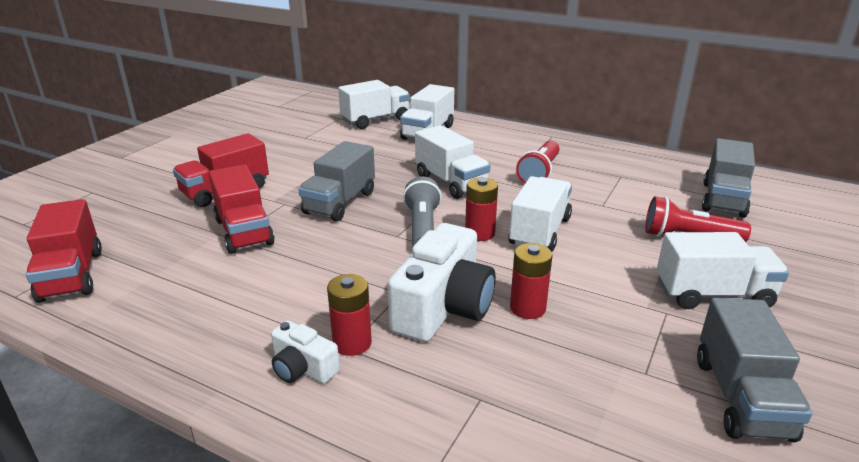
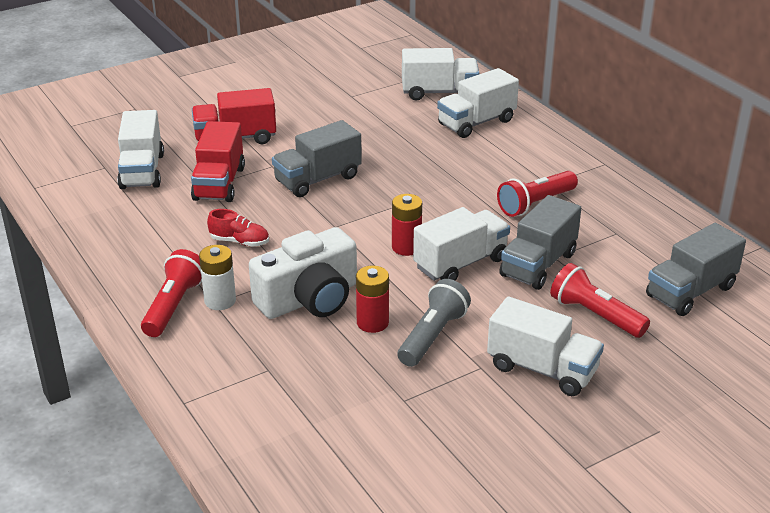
camera: 30 degrees right, 5 degrees up
(71, 275) = (77, 182): red truck -> none
(303, 368) = (174, 305): white camera -> red flashlight
(316, 277) = (239, 241): none -> red shoe
(352, 343) = (220, 301): red battery -> white battery
(422, 227) = (363, 226): grey flashlight -> grey flashlight (432, 336)
(451, 182) = (436, 188): white truck -> white truck (142, 171)
(741, 398) = (452, 443): grey truck -> grey truck (538, 265)

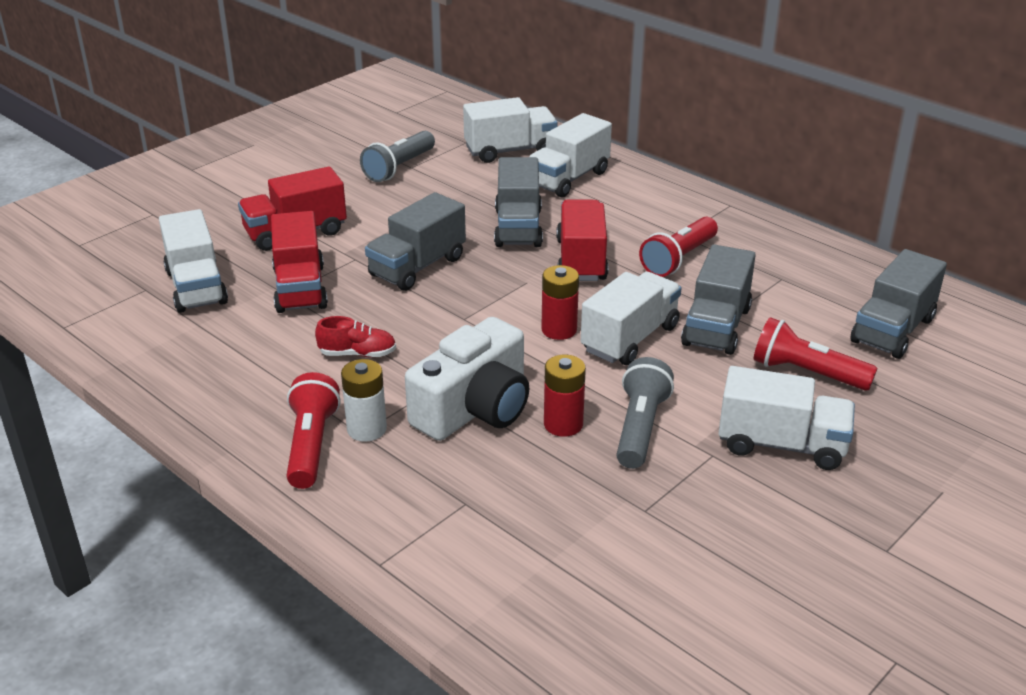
camera: 15 degrees left, 0 degrees up
(341, 95) = (399, 168): none -> grey flashlight
(414, 158) = (518, 228): none -> grey truck
(453, 193) = (581, 260): none -> red truck

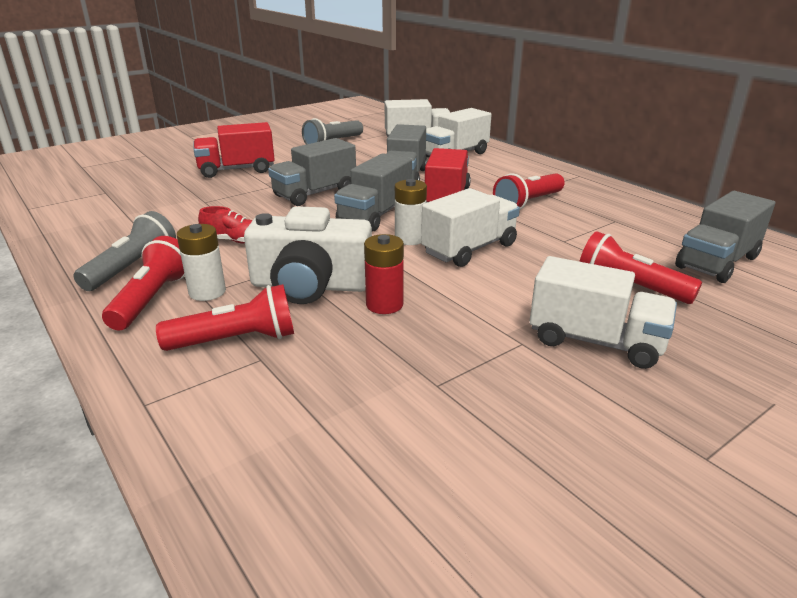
camera: 10 degrees right, 5 degrees down
(196, 287) = (142, 193): white truck -> none
(300, 288) = (218, 199): red truck -> none
(431, 485) = (236, 340): none -> red flashlight
(475, 408) = (310, 286): white camera -> white camera turned 45 degrees clockwise
(559, 330) = (410, 239): red battery -> white battery
(640, 427) = (456, 314): grey flashlight -> grey flashlight (132, 267)
(716, 326) = (550, 247): grey truck -> grey truck (375, 215)

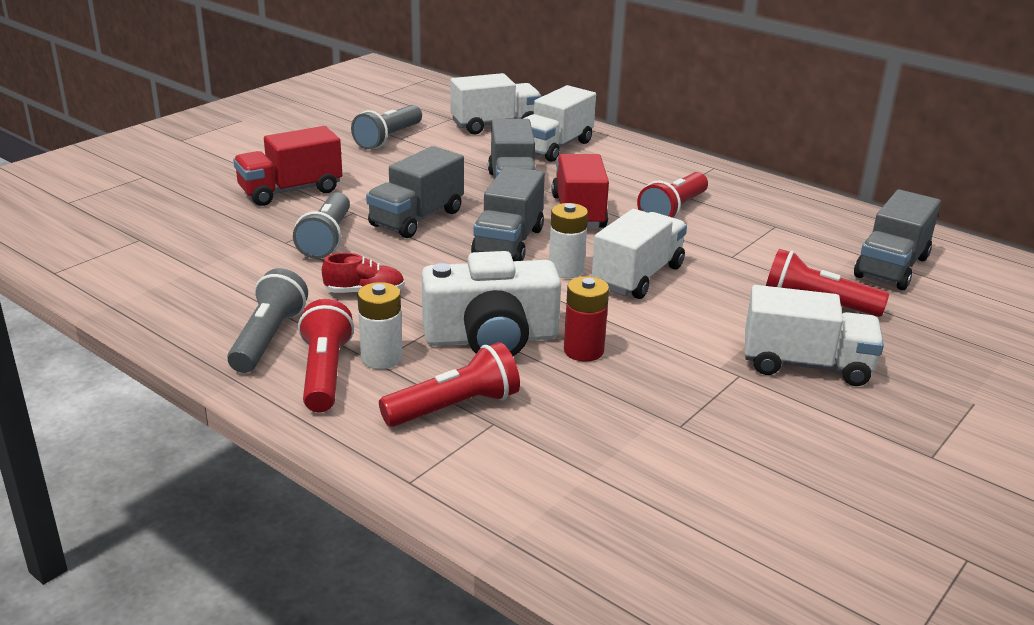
camera: 15 degrees left, 0 degrees up
(236, 202) = (327, 239): none -> grey flashlight

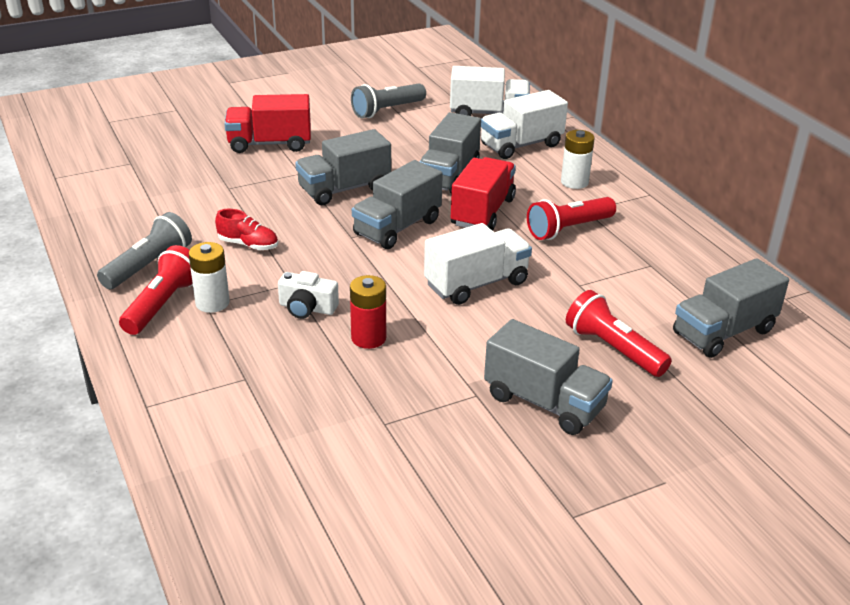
camera: 25 degrees right, 5 degrees up
(327, 239) = (260, 192): grey flashlight -> none
(455, 407) = (229, 357): red flashlight -> none
(491, 338) = (307, 308): white camera -> white camera, size x0.51
(566, 270) = (422, 263): white battery -> white battery (574, 182)
(806, 365) = (544, 402): white truck -> grey truck

